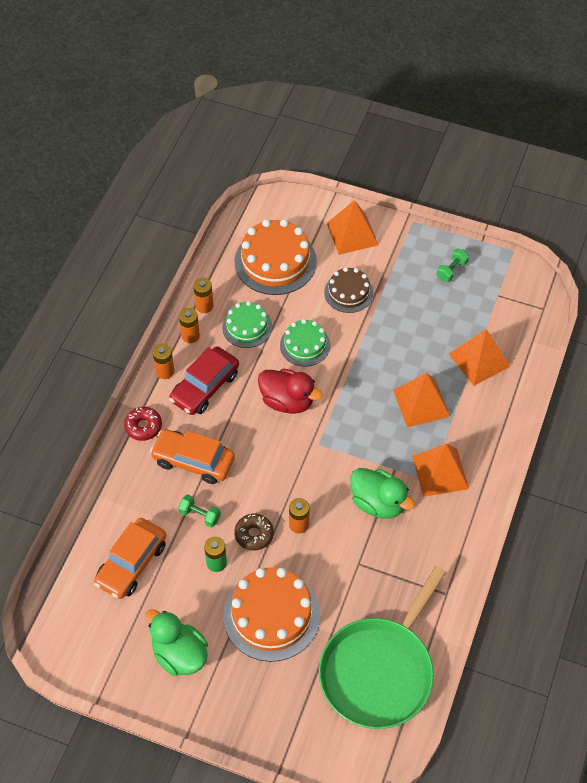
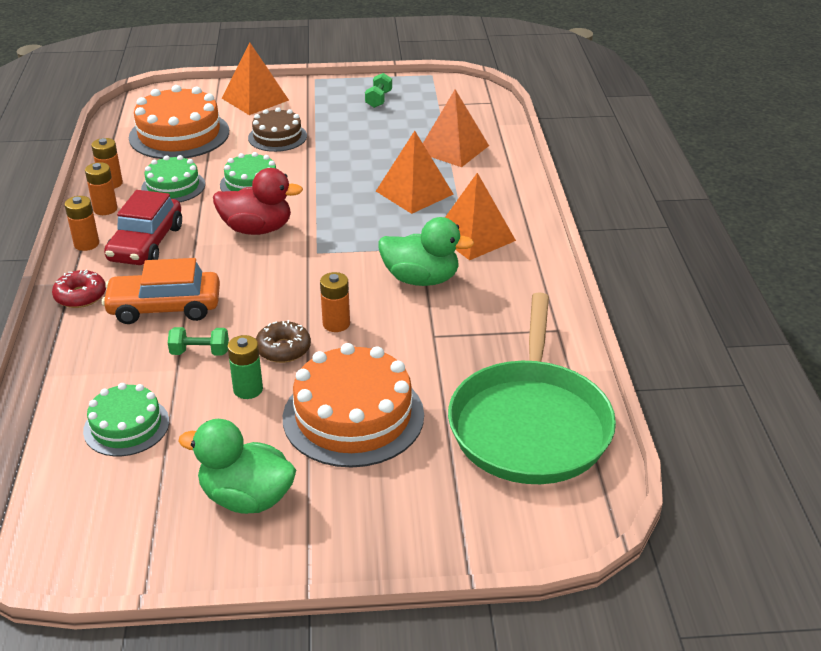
camera: 25 degrees left, 20 degrees down
(132, 563) = (126, 426): orange car -> green cake

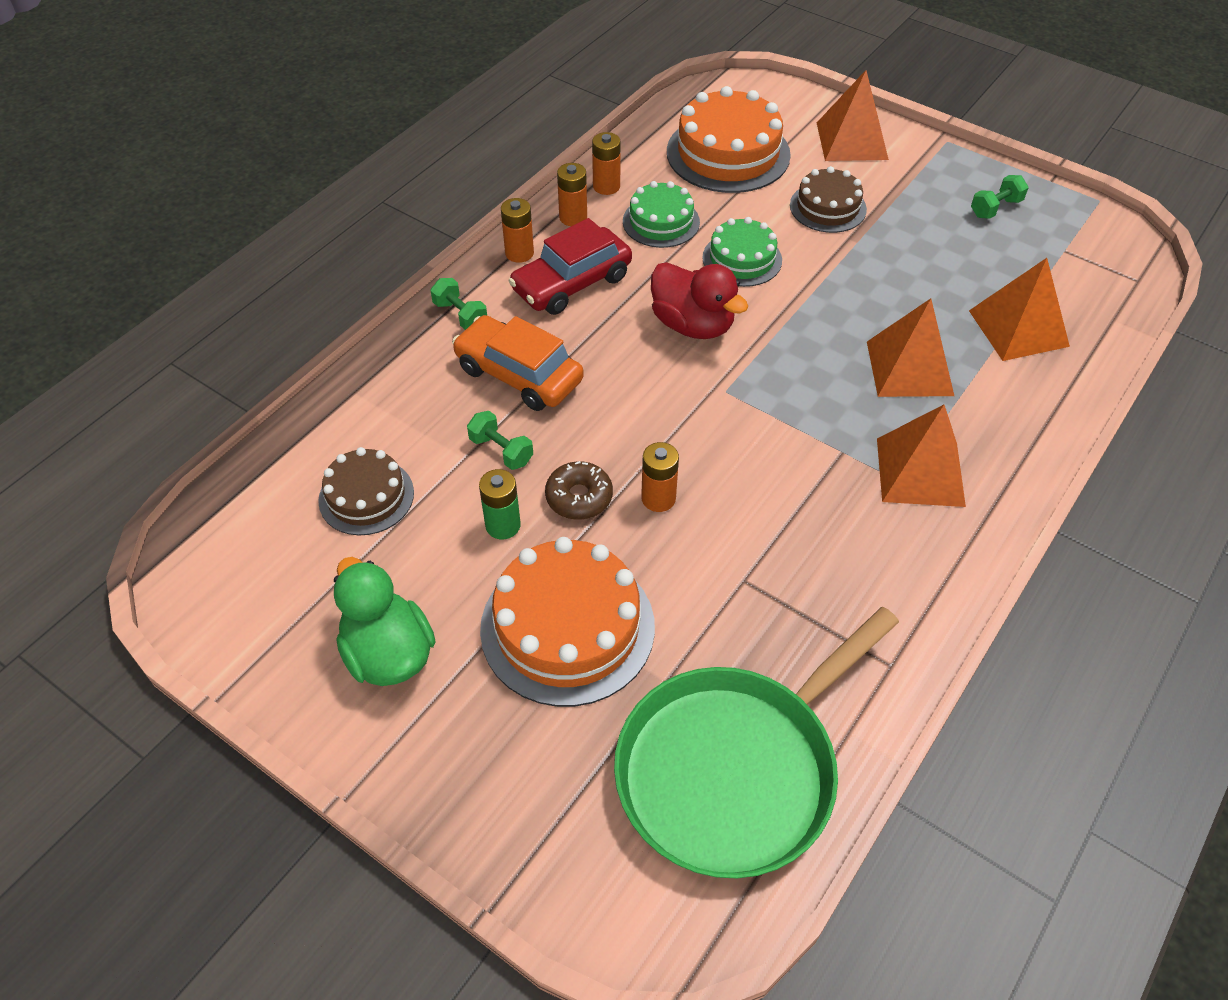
camera: 40 degrees right, 15 degrees up
(80, 296) = (460, 315): red donut -> green dumbbell
(126, 426) = (366, 496): green cake -> brown cake
(421, 279) = (802, 495): green duck -> none

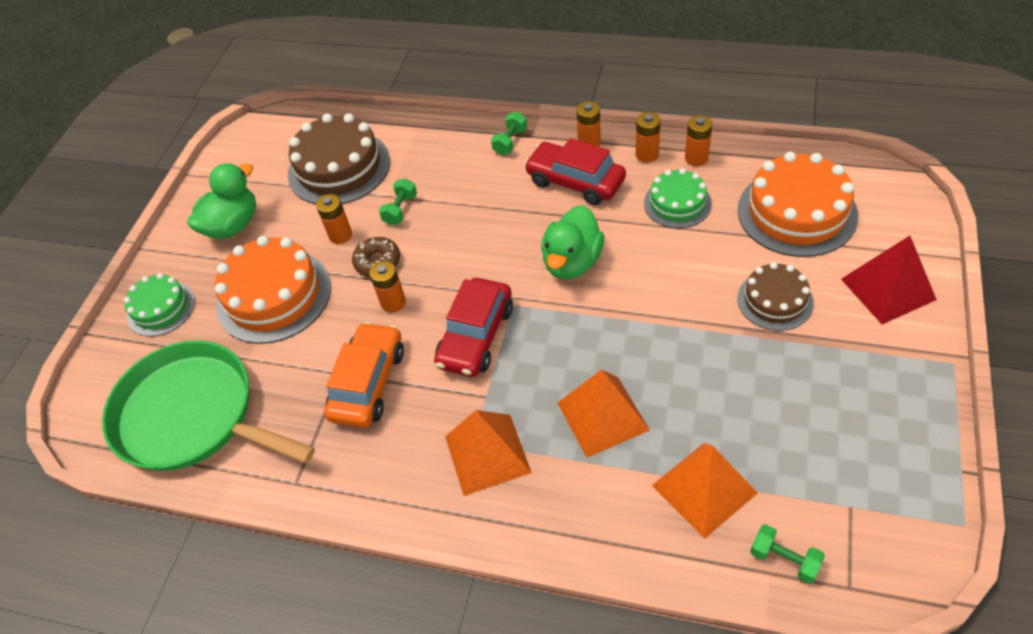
camera: 75 degrees right, 0 degrees up
(366, 496) = (339, 167): brown cake -> brown cake, size x1.70
(503, 525) = (340, 235): green battery -> orange battery
(518, 375) = (471, 191): orange car -> orange car (368, 383)
(693, 325) = (572, 262): red duck -> green duck
(742, 259) = (666, 266): green cake -> green cake (161, 308)
(754, 435) = (476, 336): none -> red car
(851, 141) = (887, 289): orange pyramid -> red pyramid
(995, 208) = (874, 430): green dumbbell -> green dumbbell (784, 559)

